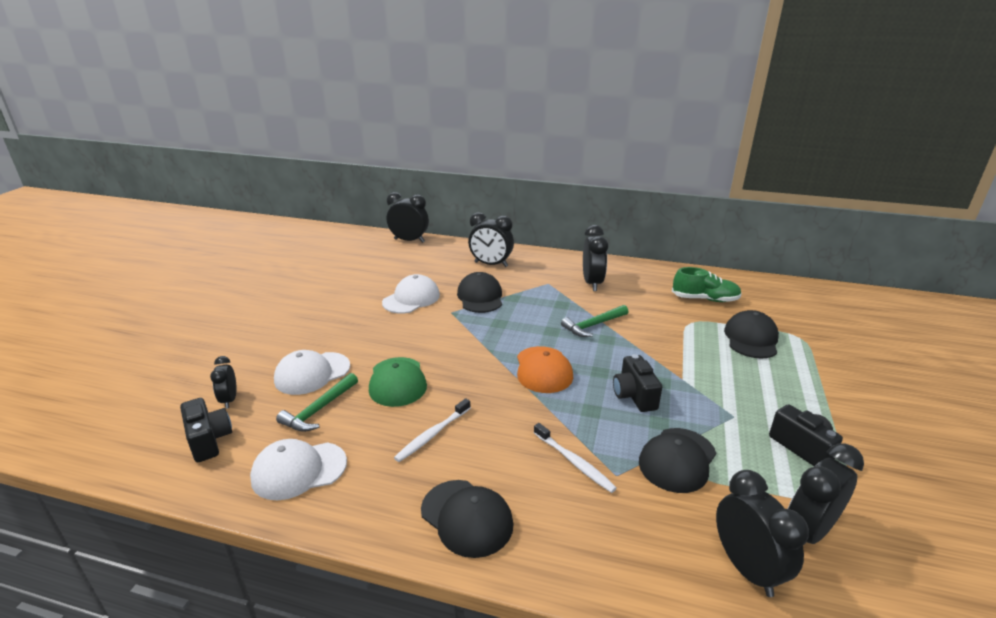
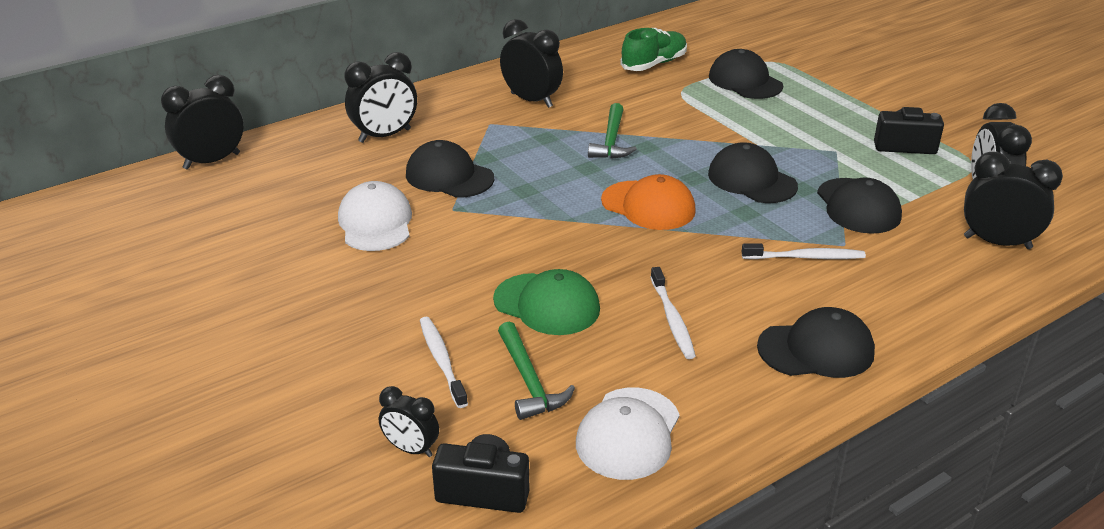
camera: 50 degrees left, 5 degrees up
(312, 373) = (442, 360): white cap -> white toothbrush
(634, 396) = (752, 180): black camera -> black cap

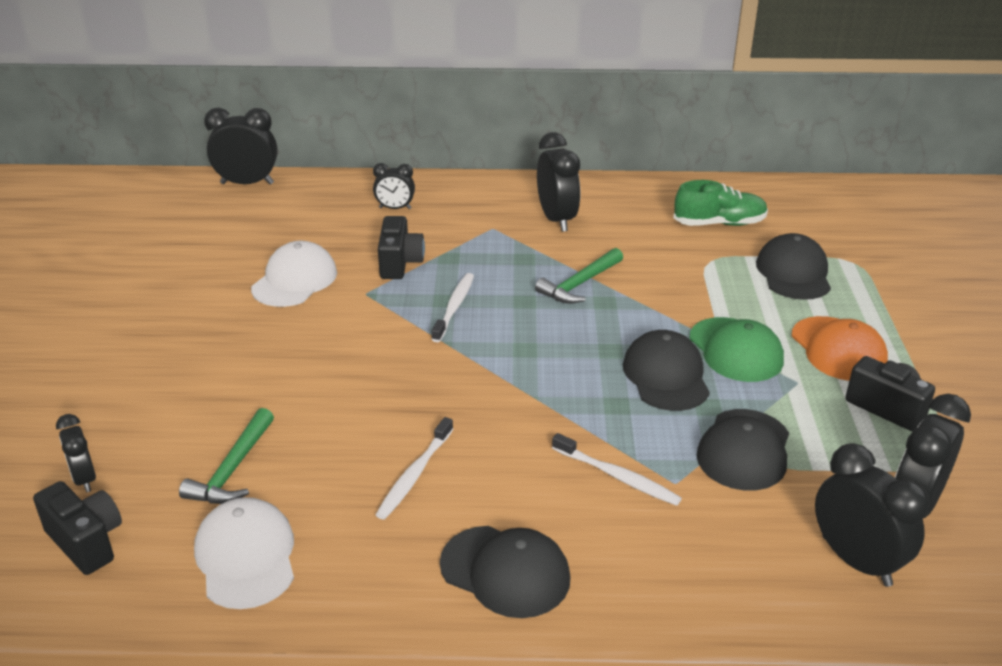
camera: 35 degrees right, 0 degrees up
(385, 136) = (395, 208): black clock -> black clock, size x0.59
(442, 360) = (194, 418): white toothbrush -> white toothbrush (454, 307)
(449, 176) = (399, 263): black cap -> black camera
(547, 304) = (331, 410): green cap -> green cap (735, 350)
(628, 433) = (246, 557): white cap -> white cap turned 105 degrees clockwise
(648, 206) = (533, 359): orange cap -> orange cap (838, 349)

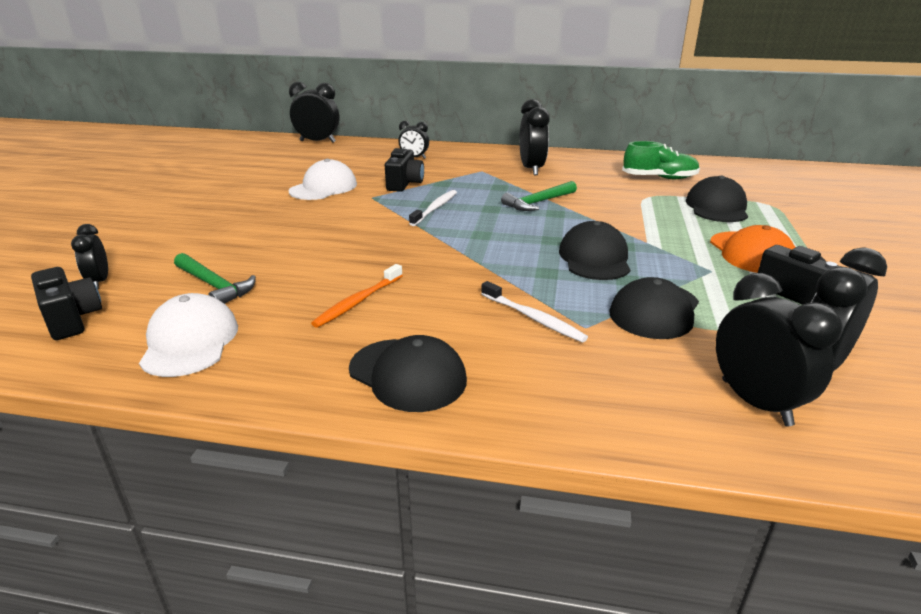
camera: 10 degrees right, 5 degrees down
(233, 469) = (215, 286): green hammer -> green hammer turned 75 degrees counterclockwise
(414, 475) = (358, 302): white toothbrush -> orange toothbrush
(735, 350) = (659, 247): green cap -> none

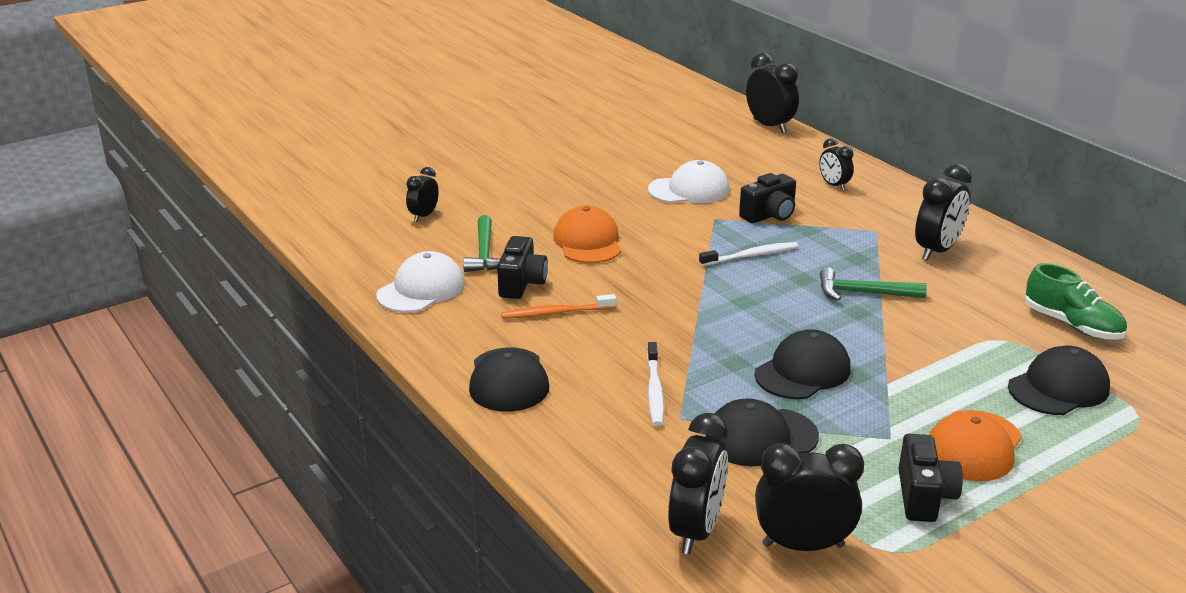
camera: 45 degrees right, 0 degrees up
(72, 319) = (379, 239): black camera -> black camera (521, 284)
(299, 243) = (588, 242): none -> orange cap

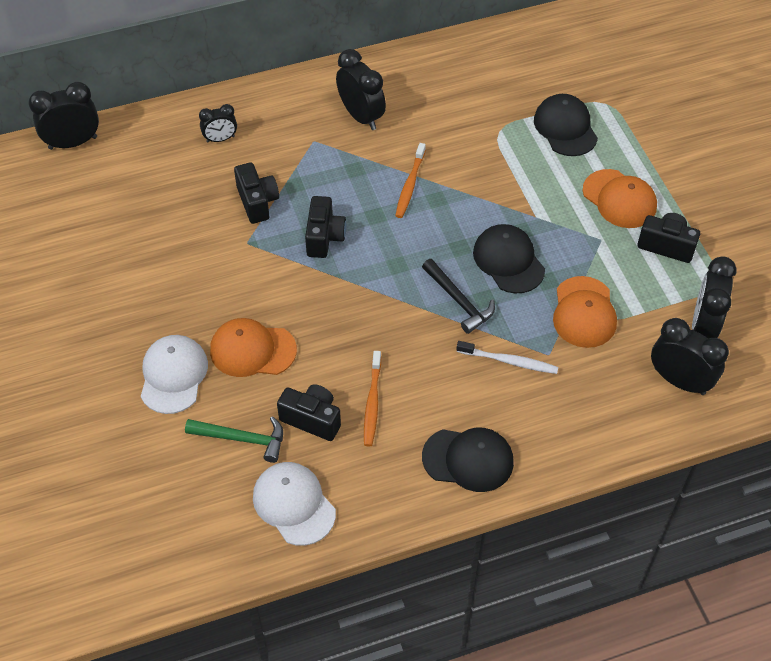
camera: 75 degrees left, 25 degrees up
(424, 216) = (140, 481): black clock -> none
(689, 190) = (182, 245): white cap -> white cap (173, 375)
(720, 346) = (459, 301): none -> black hammer
(751, 256) = (324, 237): white toothbrush -> black camera
(761, 437) = (584, 312): black cap -> orange cap
(863, 293) = (410, 185): green hammer -> orange toothbrush
(1072, 325) = (492, 86): green shoe -> none

